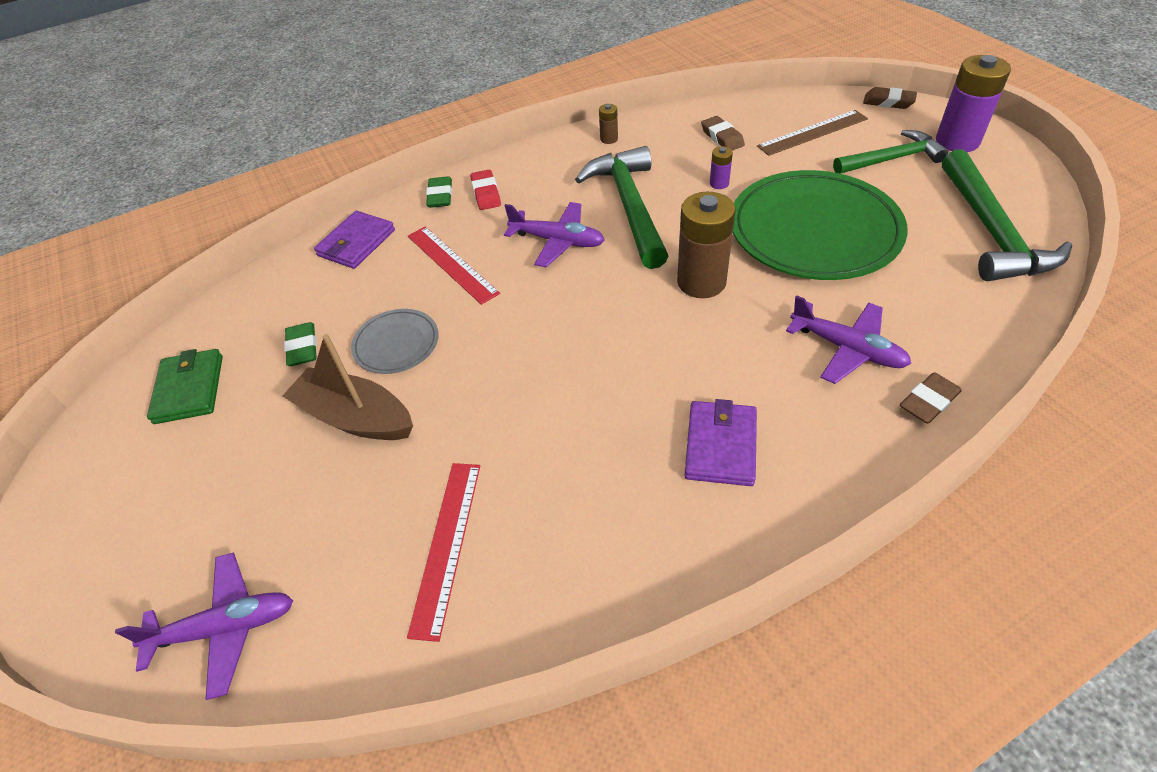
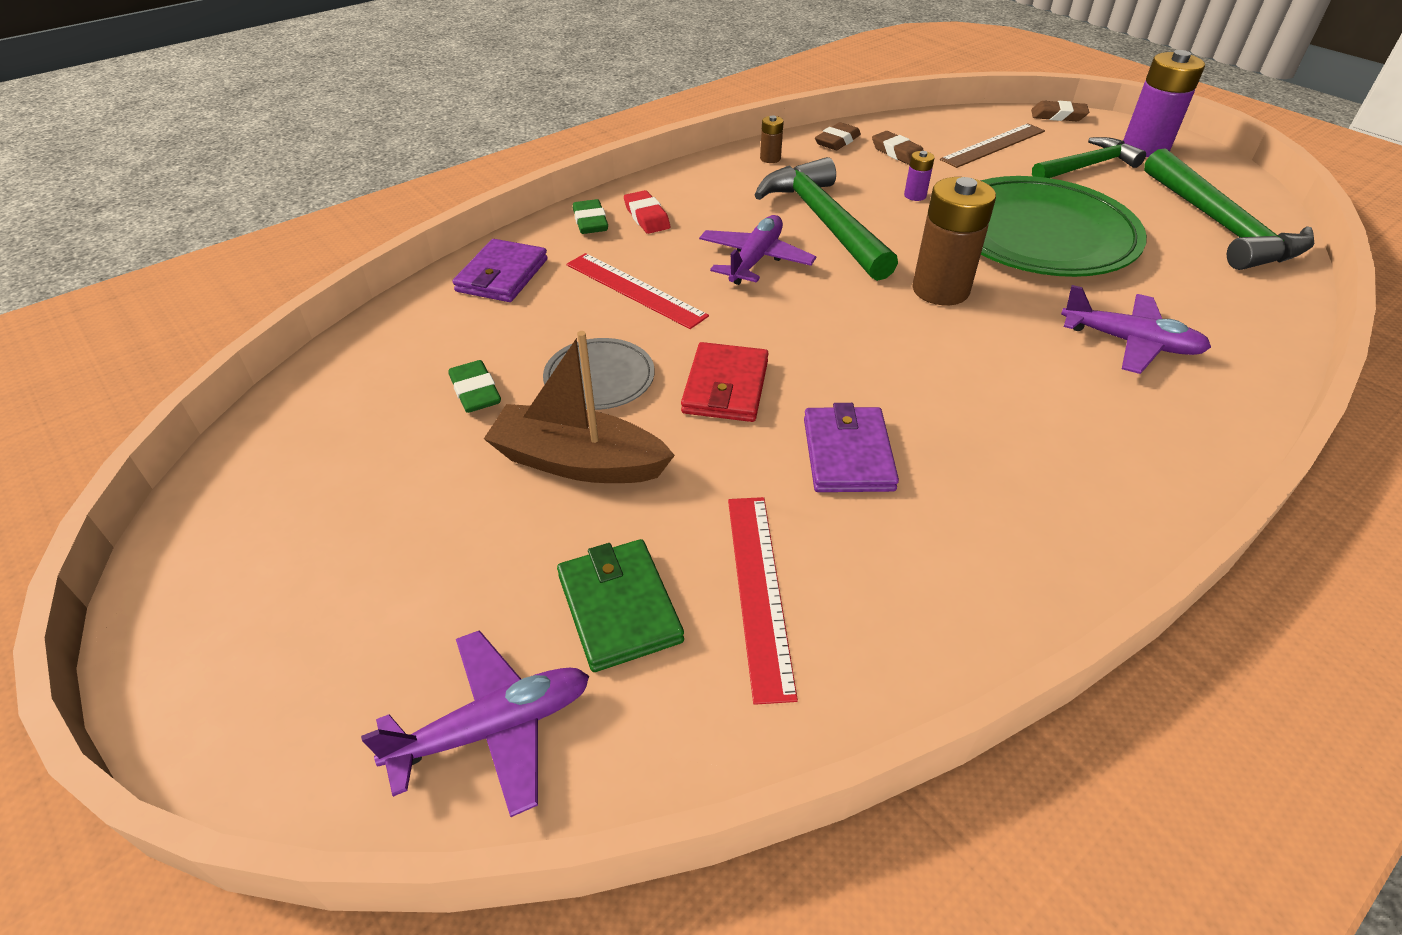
camera: 15 degrees left, 5 degrees down
(189, 389) = (333, 451): green wallet -> green wallet (619, 608)
(488, 361) = (725, 387): none -> red wallet
(557, 241) = (755, 260): purple plane -> purple plane turned 75 degrees counterclockwise
(721, 446) = (1040, 449): purple wallet -> purple wallet (848, 454)
(928, 401) = (1239, 385): brown eraser -> brown eraser (837, 141)

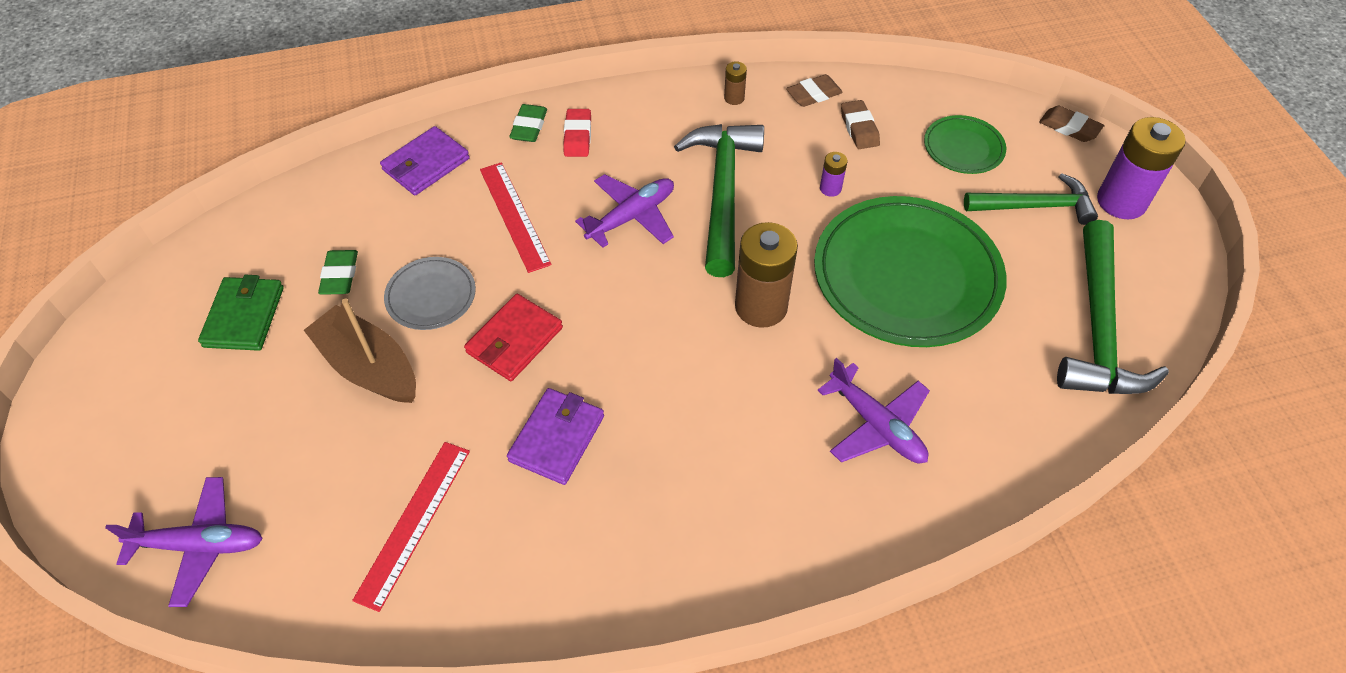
camera: 25 degrees right, 10 degrees up
(619, 608) = (320, 495): green wallet -> green wallet (244, 317)
(993, 145) = (963, 148): brown ruler -> green plate

